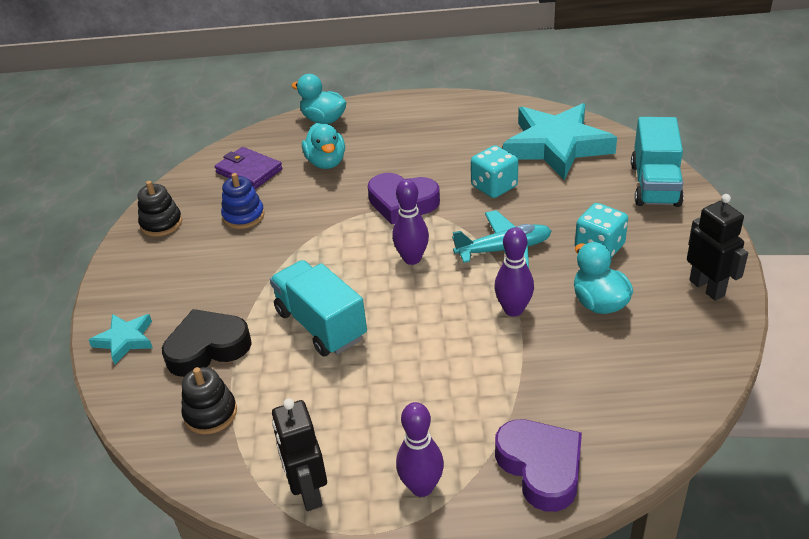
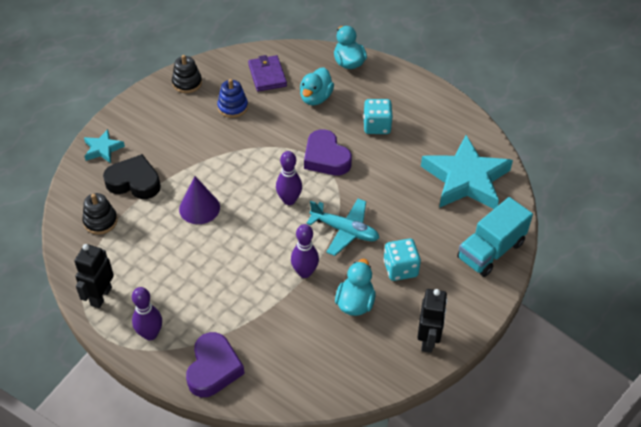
camera: 35 degrees right, 10 degrees up
(320, 325) = (199, 208): turquoise truck -> purple cone
(494, 187) = (391, 183): turquoise dice -> turquoise dice (377, 126)

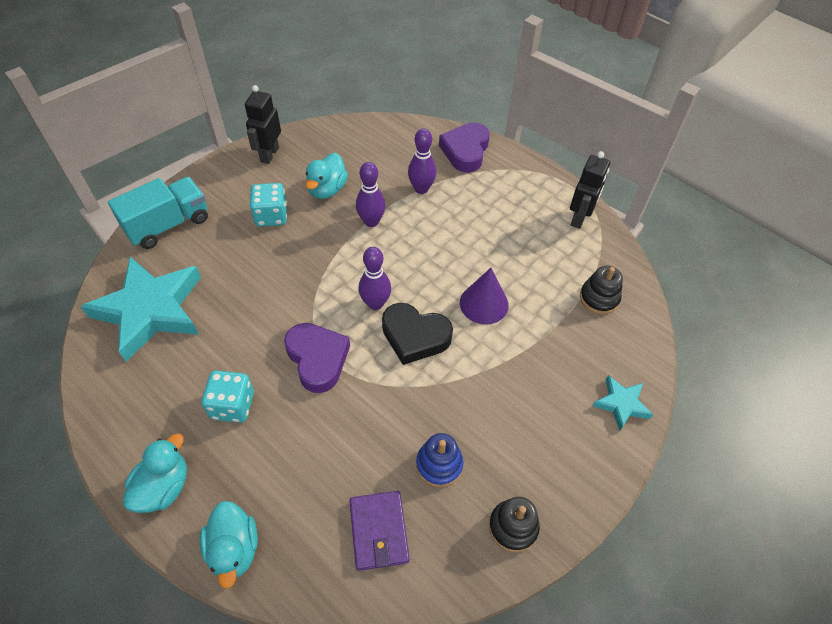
camera: 175 degrees left, 5 degrees up
(134, 182) = (568, 347): black heart -> black heart (415, 336)
(150, 334) = (525, 182): purple bowling pin -> purple bowling pin (421, 189)
(315, 98) = (308, 471): turquoise duck -> turquoise duck (164, 487)
(345, 231) = (318, 260): turquoise plane -> none

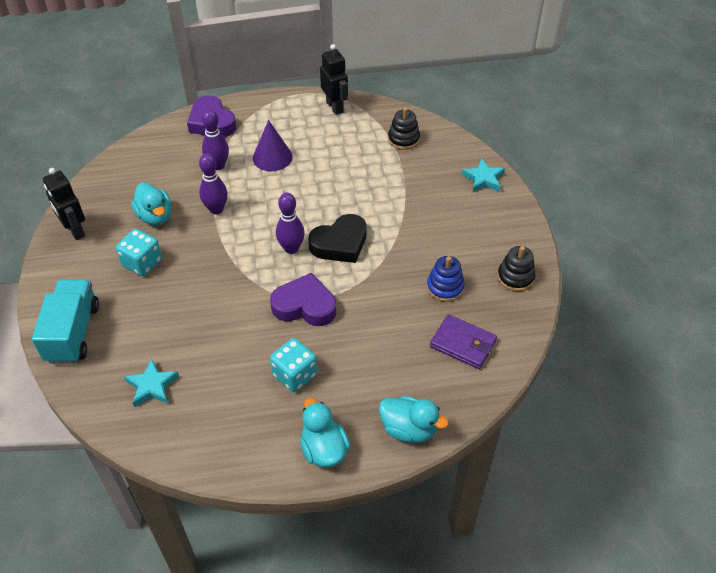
camera: 50 degrees left, 5 degrees down
(150, 310) = (152, 386): turquoise star -> turquoise star, size x0.46
(484, 303) = (351, 194): purple cone -> purple cone (272, 157)

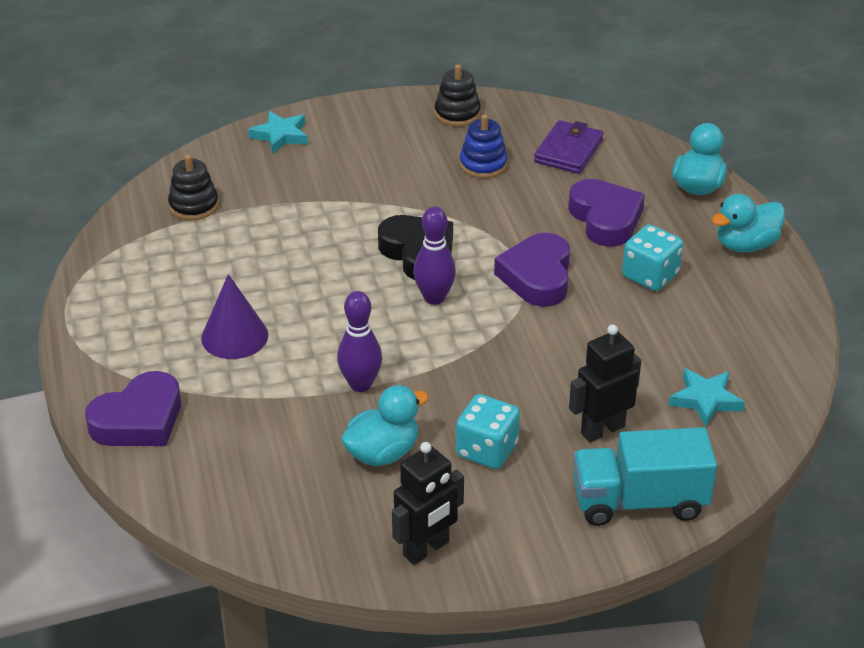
camera: 95 degrees left, 10 degrees down
(218, 165) = (255, 396): purple bowling pin -> none
(335, 107) = (108, 279): black robot -> black robot (602, 429)
(369, 356) = (605, 219): none -> purple heart

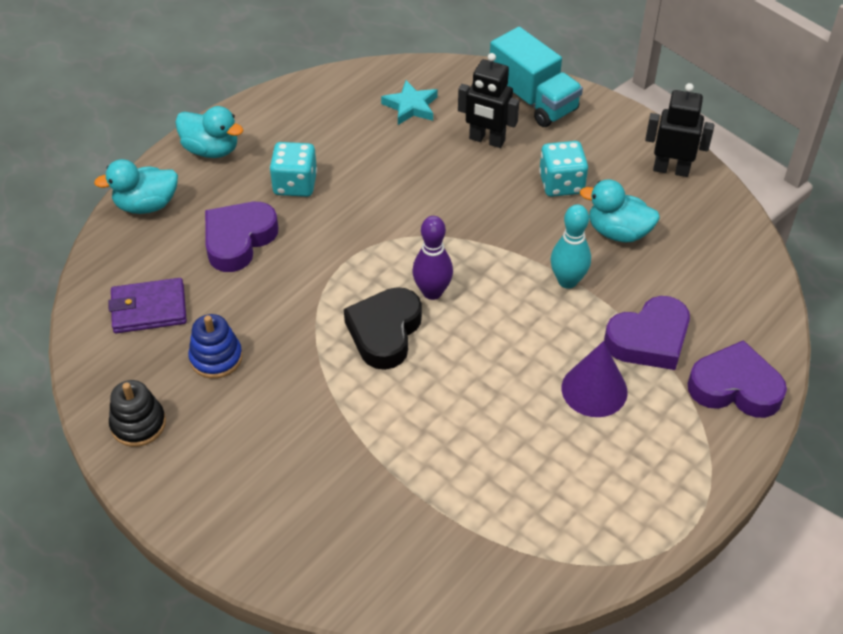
camera: 125 degrees left, 10 degrees up
(194, 205) = (459, 546): black stacking toy -> none
(280, 135) = (284, 553): turquoise star -> none
(360, 384) = (567, 281): purple bowling pin -> turquoise bowling pin
(537, 276) = (351, 245): purple heart -> purple heart (649, 339)

